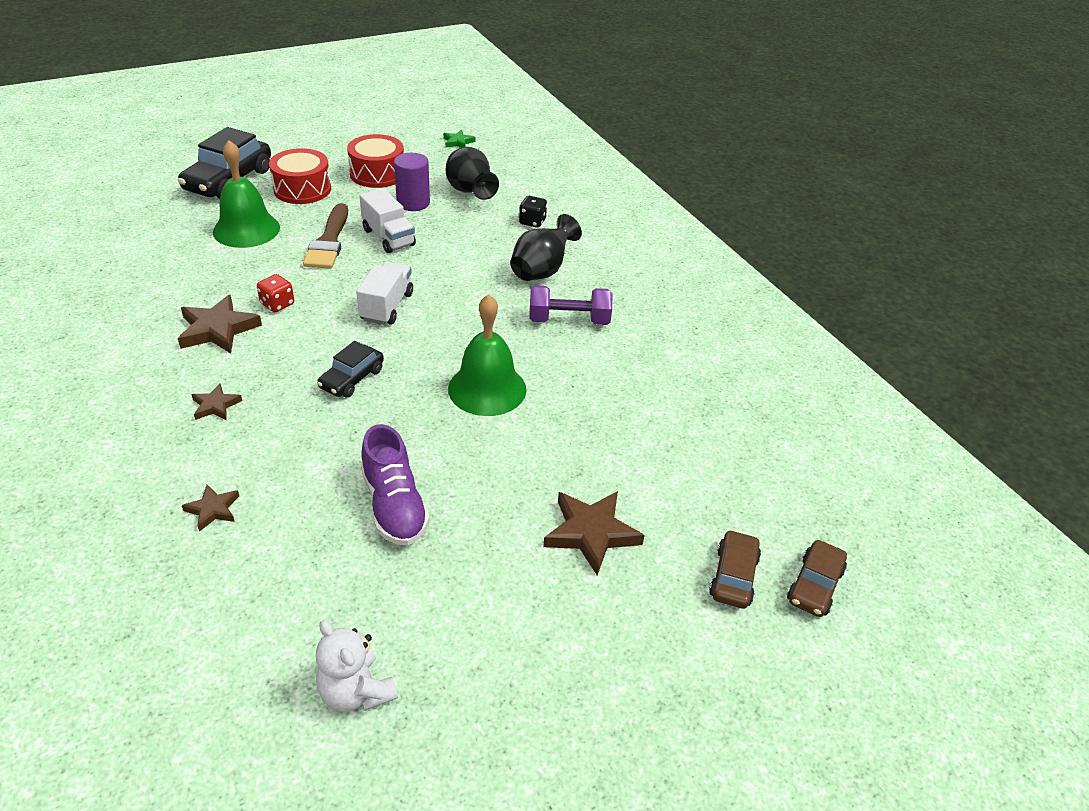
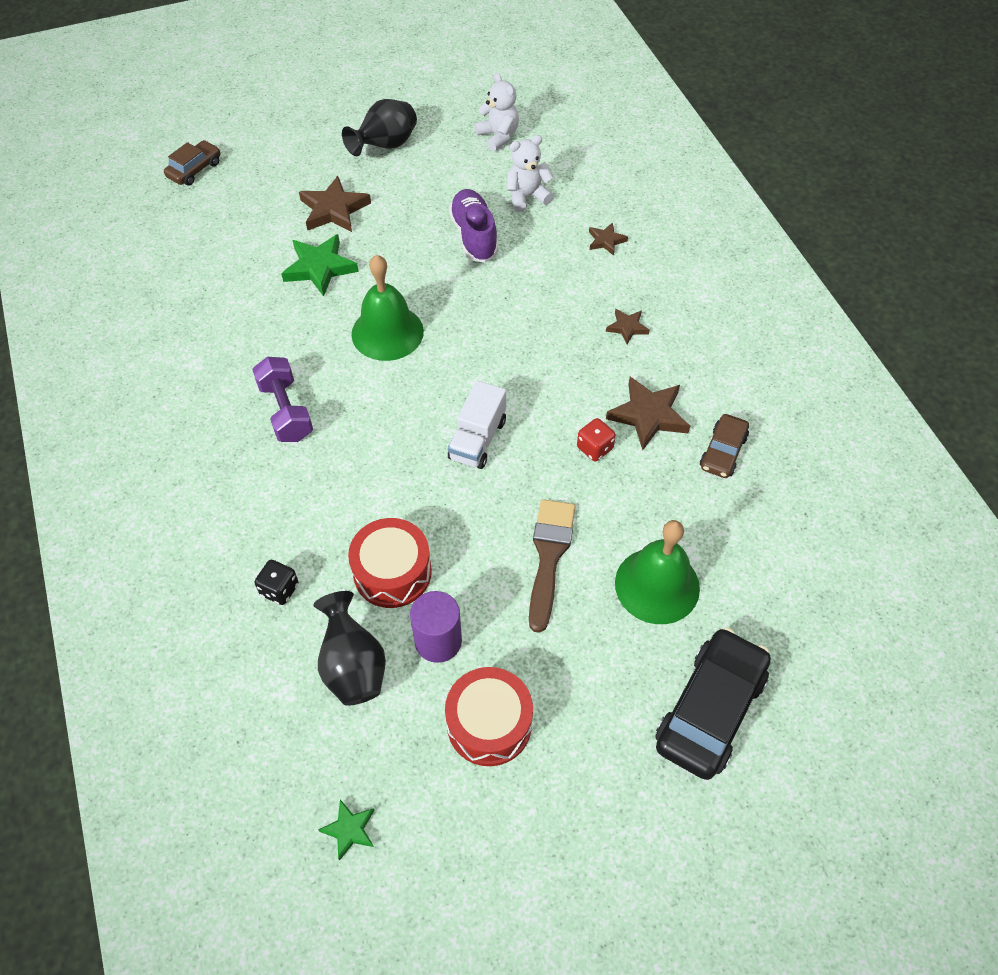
camera: 170 degrees left, 15 degrees up
(302, 189) = (598, 682): red drum -> red drum (392, 572)
(316, 573) = (527, 196): none -> white teddy bear
(352, 379) = (510, 349): black car -> none
(388, 237) = (474, 561): white truck -> none
(542, 271) = (293, 490): black vase -> black vase (385, 146)
(569, 320) = (286, 411): purple dumbbell -> purple dumbbell turned 60 degrees clockwise
(583, 453) = (320, 267): none -> green star
(733, 576) = (246, 178): brown car -> brown car (723, 452)

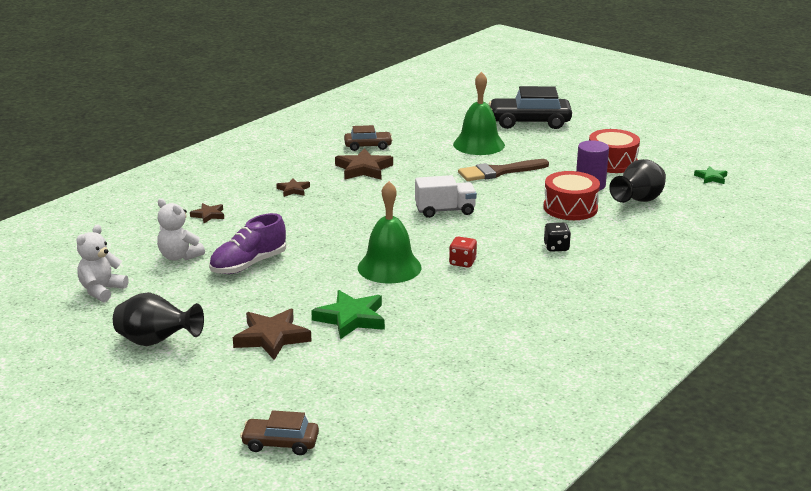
camera: 120 degrees left, 30 degrees down
(279, 589) = (630, 235): black dice -> black dice (556, 247)
(286, 411) = (507, 280): purple dumbbell -> none
(594, 448) = (408, 177): red dice -> red dice (462, 262)

